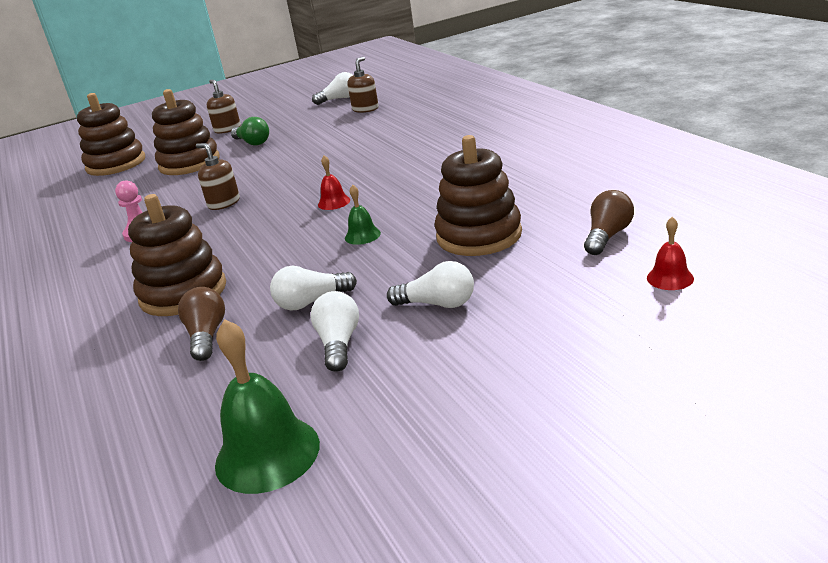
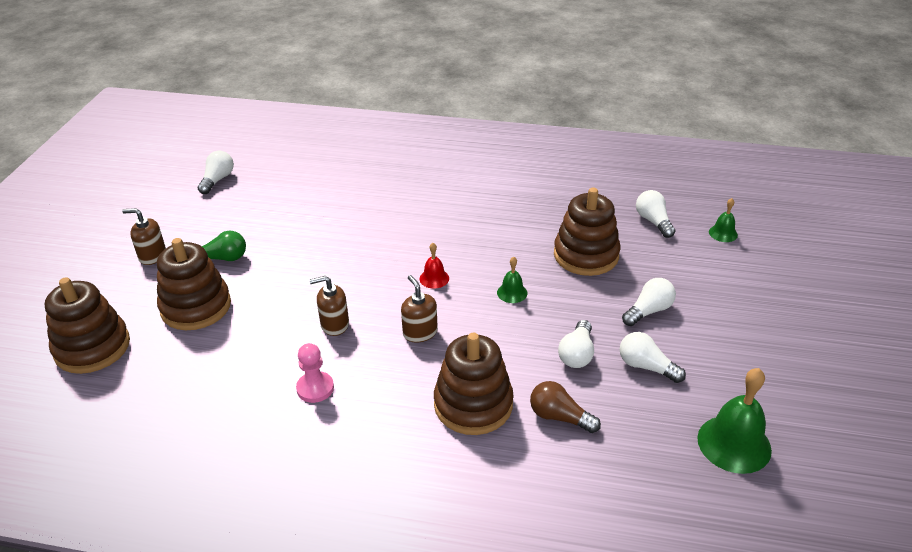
camera: 55 degrees left, 10 degrees up
(365, 109) = (272, 183): brown soap dispenser -> brown soap dispenser (420, 332)
(607, 236) = (653, 221): brown light bulb -> white light bulb
(670, 278) = (723, 233): red bell -> green bell

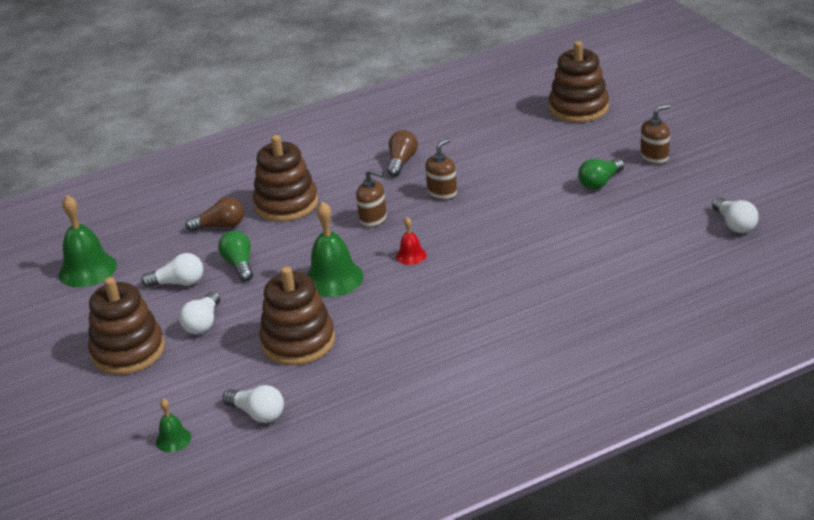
camera: 145 degrees right, 5 degrees down
(196, 307) = (557, 153): brown stacking toy -> brown stacking toy (128, 351)
(315, 388) = (401, 162): pink pawn -> brown light bulb
(512, 292) = (333, 278): green bell -> green bell, size x1.93
(577, 354) = (239, 265): white light bulb -> green light bulb

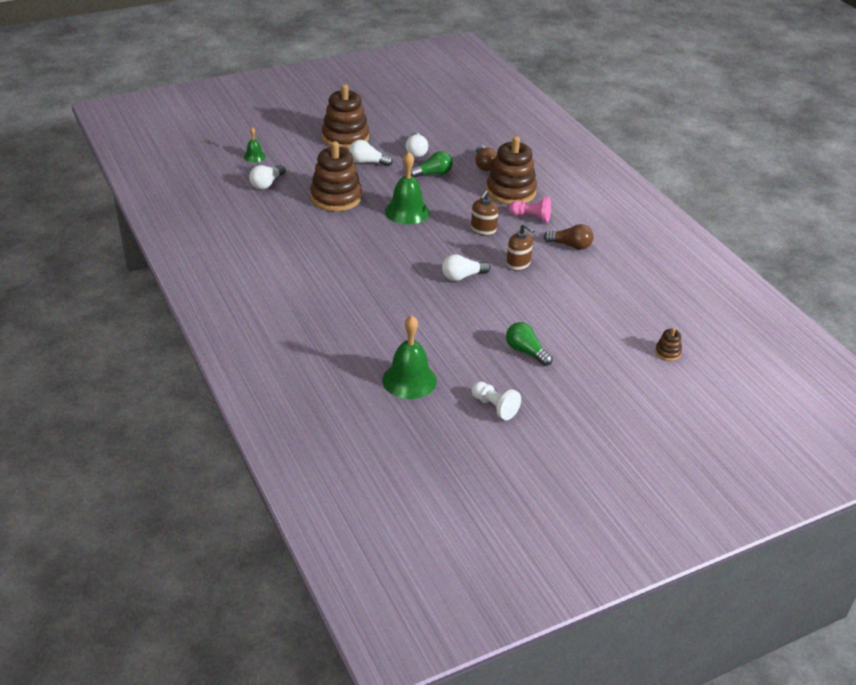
camera: 85 degrees right, 5 degrees up
(87, 269) = (440, 119): green bell -> green bell (409, 380)
(344, 188) = (531, 217): none -> pink pawn
(411, 255) = (429, 245): red bell -> none
(578, 108) = (667, 352): brown stacking toy -> brown stacking toy, size x0.43
(654, 157) = (568, 391): brown soap dispenser -> none
(694, 196) = (494, 407): none -> white pawn
(734, 224) = (442, 426): white light bulb -> white light bulb (462, 276)

